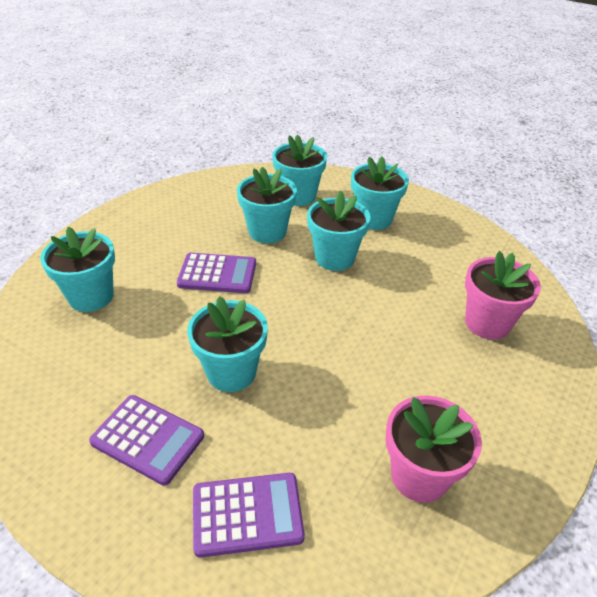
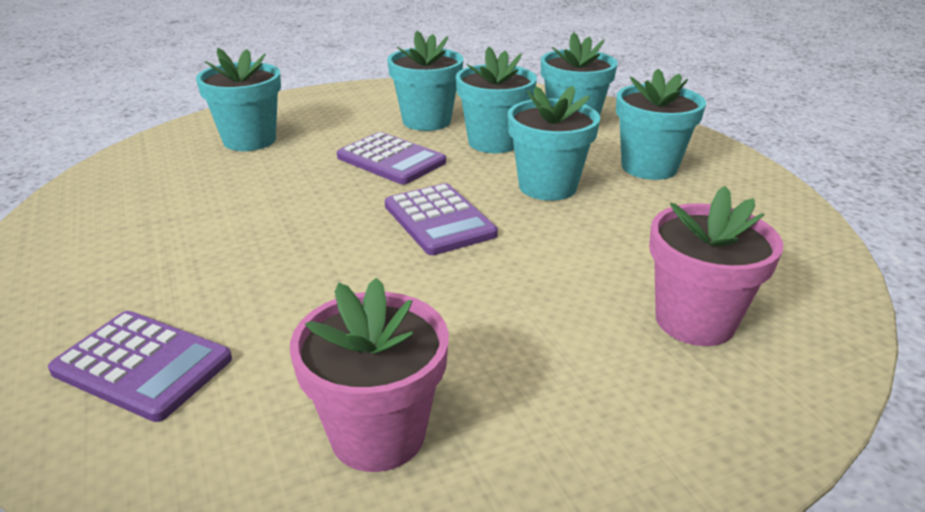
camera: 35 degrees right, 10 degrees down
(148, 439) = (146, 260): purple calculator -> purple calculator (439, 220)
(231, 372) = (295, 241): turquoise flower pot -> turquoise flower pot (426, 121)

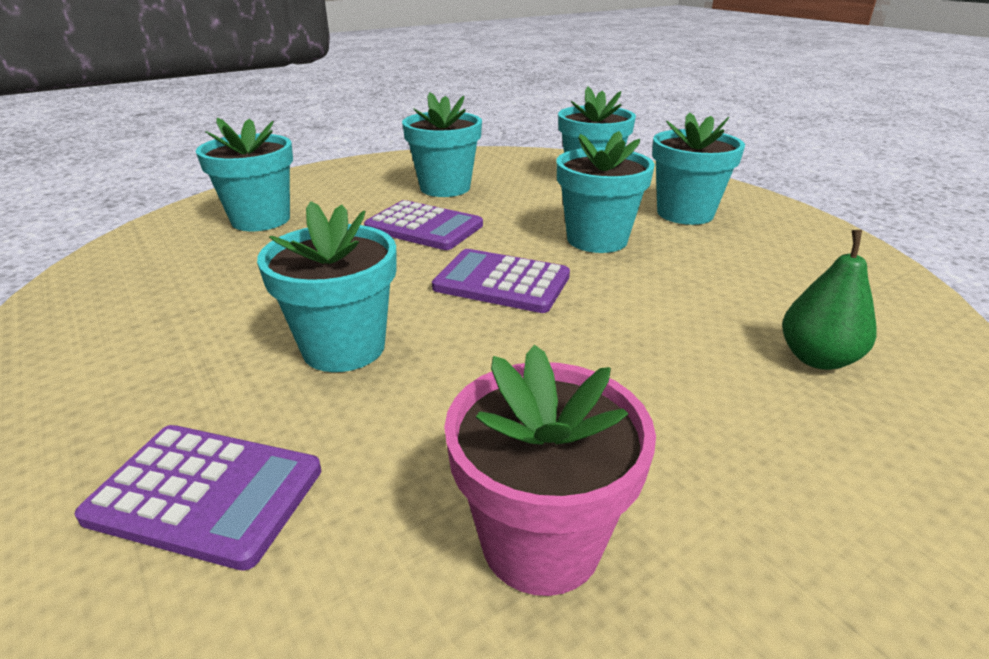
camera: 10 degrees left, 0 degrees up
(439, 220) = (501, 282): purple calculator -> purple calculator turned 150 degrees clockwise
(494, 142) = (522, 202): turquoise flower pot -> turquoise flower pot (344, 347)
(695, 321) = (817, 358): pink flower pot -> green pear

